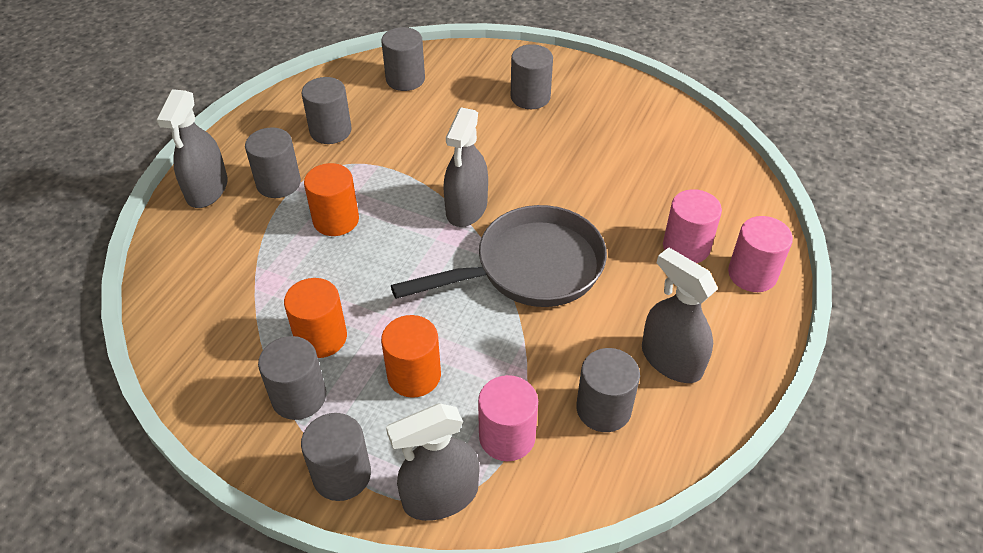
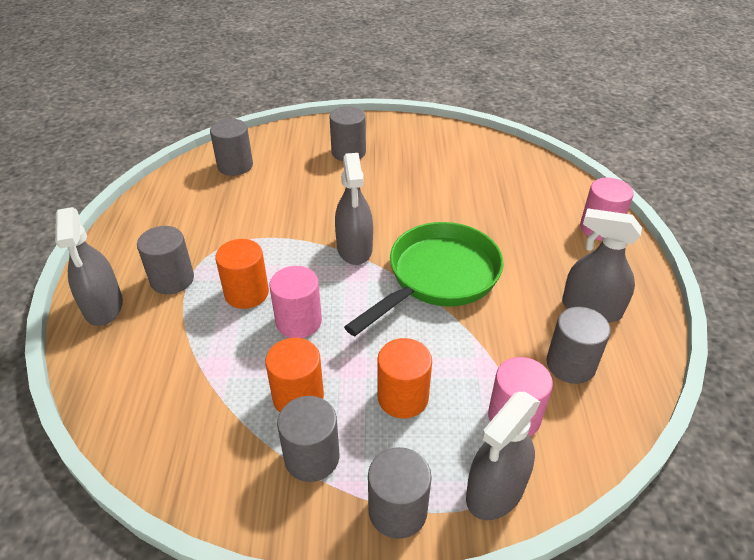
camera: 25 degrees left, 5 degrees down
(330, 131) = (194, 223): grey cylinder -> none
(530, 268) = (438, 277): grey pan -> green pan
(686, 247) = (541, 224): pink cylinder -> pink cylinder (298, 322)

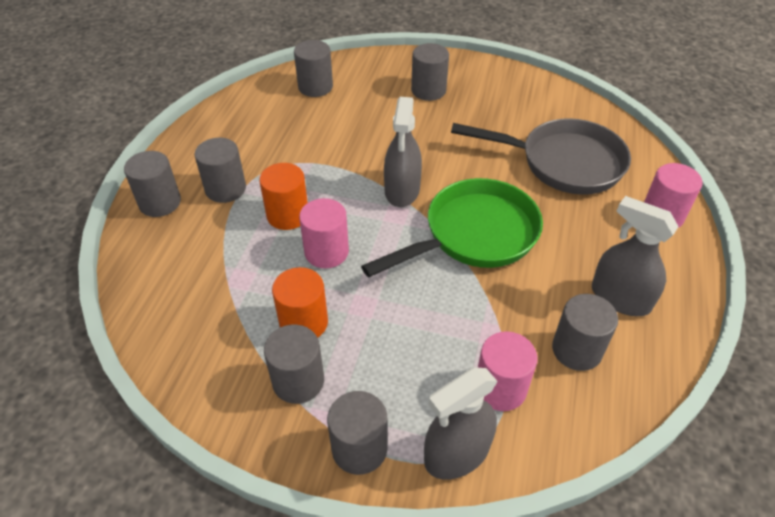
camera: 15 degrees right, 5 degrees up
(103, 306) = (160, 203): grey spray bottle -> grey cylinder
(403, 397) = (399, 345): orange cylinder -> none
(496, 197) = (563, 163): none -> grey pan

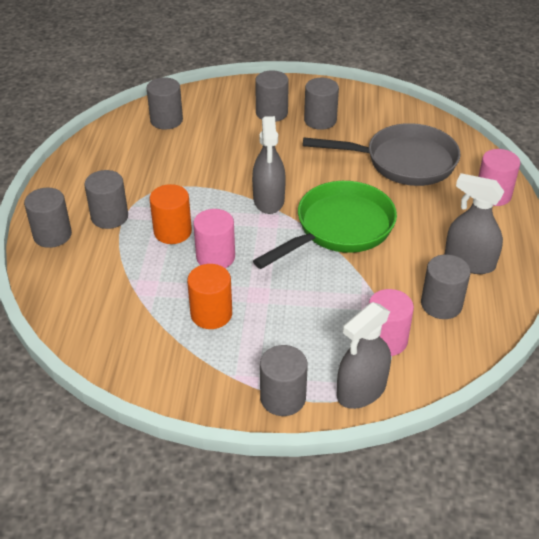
camera: 10 degrees left, 5 degrees down
(298, 381) = (219, 357): grey cylinder -> grey cylinder (320, 120)

